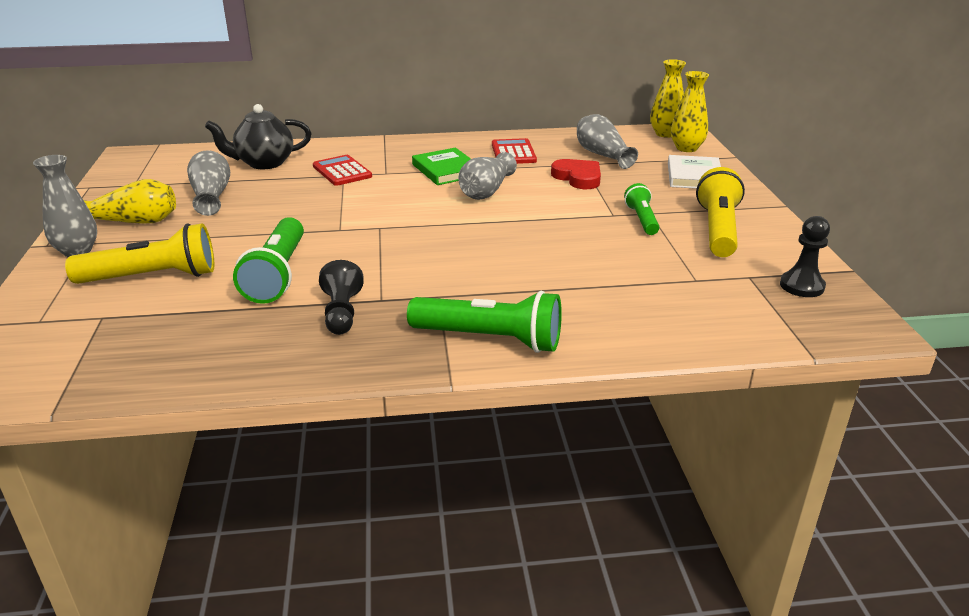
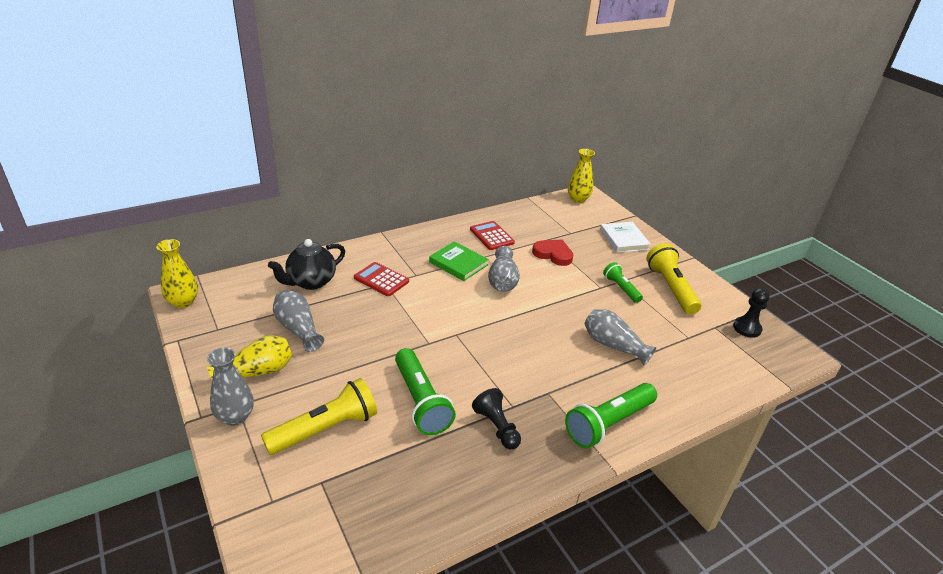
camera: 25 degrees left, 5 degrees up
(490, 339) = (608, 423): green flashlight -> green flashlight turned 150 degrees clockwise
(602, 155) = (552, 228): grey vase -> grey vase (613, 345)
(686, 148) = (601, 212): yellow vase -> yellow vase (183, 302)

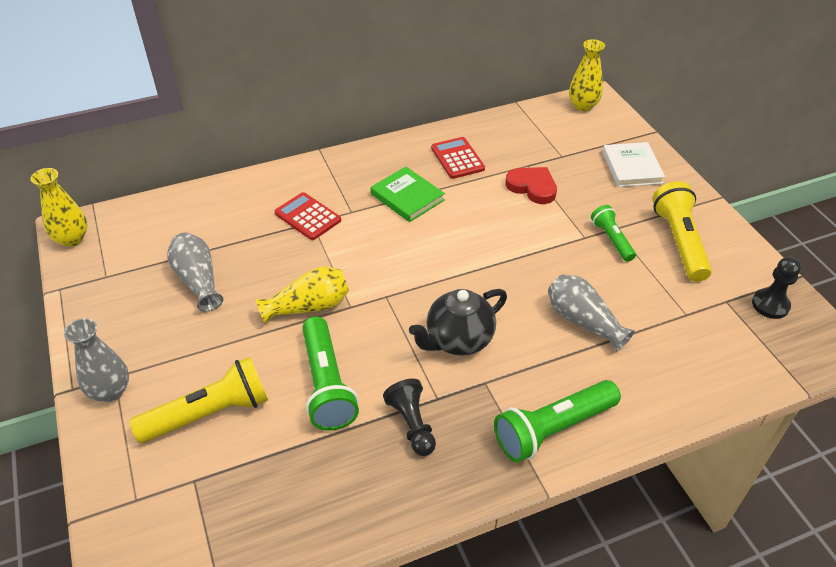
camera: 10 degrees right, 10 degrees up
(256, 372) = (142, 335): yellow vase -> yellow vase (308, 307)
(311, 282) = (222, 217): black teapot -> black teapot (458, 340)
(502, 280) = (459, 223): grey vase -> none

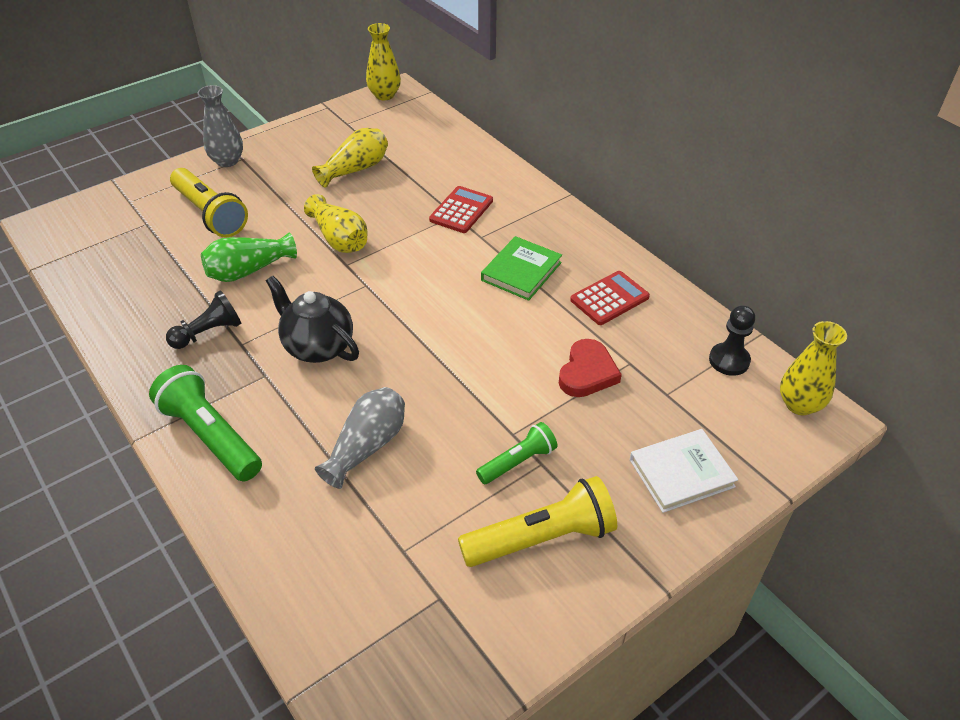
camera: 75 degrees right, 0 degrees up
(198, 280) = (355, 169): grey vase -> yellow vase
(327, 384) = (248, 270): green flashlight -> green vase
(770, 305) = (446, 655): black pawn -> black pawn (729, 360)

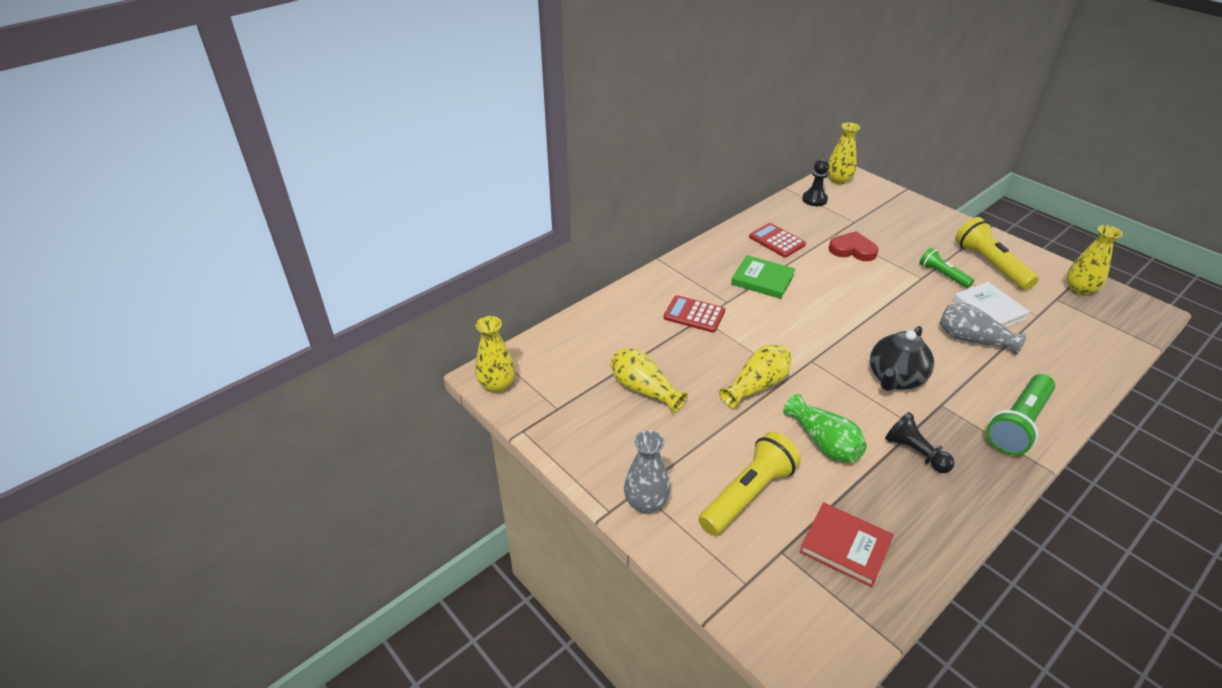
camera: 95 degrees left, 5 degrees down
(131, 259) = (845, 546): none -> red book
(459, 649) = (1079, 290): none -> yellow vase
(681, 473) = (912, 219): white book -> white book (989, 309)

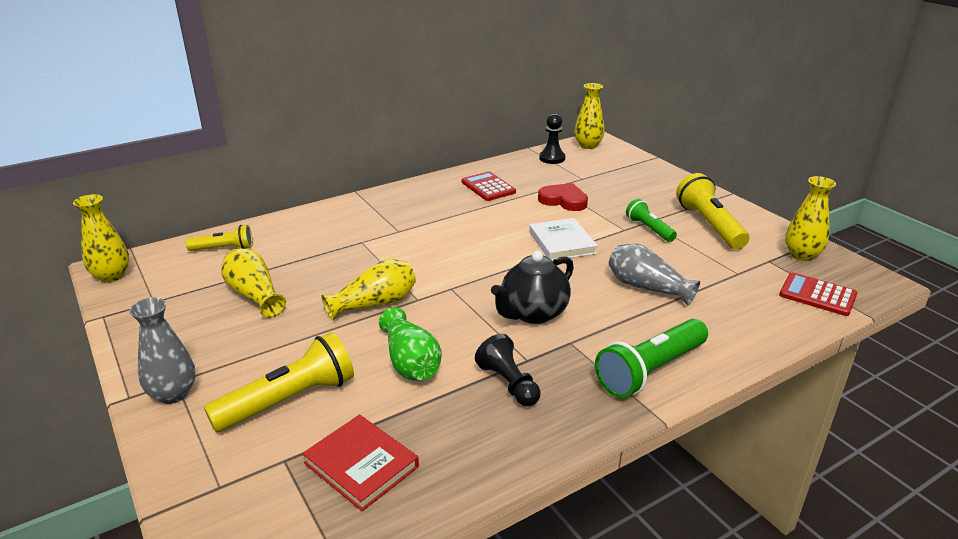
camera: 10 degrees right, 10 degrees down
(580, 341) = (224, 249): none -> yellow flashlight
(694, 314) = (356, 238): red calculator -> red calculator (817, 295)
(762, 280) = (449, 216): green book -> none
(989, 309) = (683, 263): white book -> white book (562, 243)

